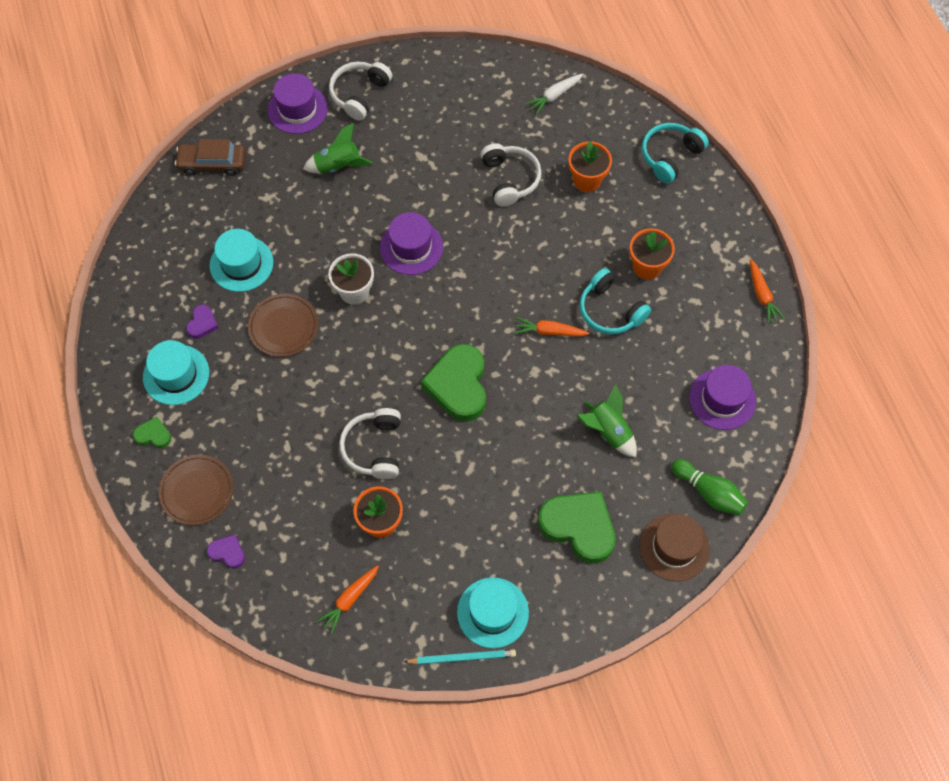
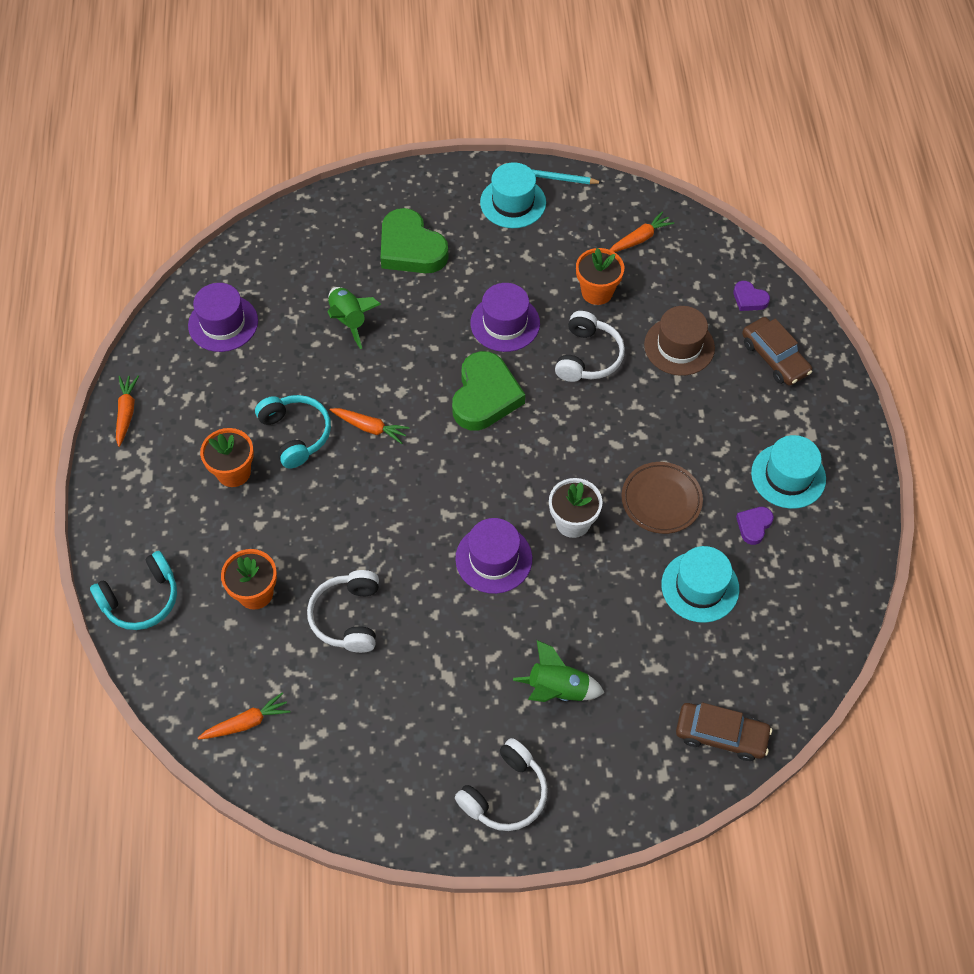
camera: 165 degrees left, 5 degrees down
(153, 435) = (816, 420): green heart -> none
(197, 491) = (774, 357): brown plate -> brown car
(297, 109) = (595, 791): purple hat -> purple hat (505, 323)
(554, 96) = (246, 722): white carrot -> orange carrot
(674, 547) = (330, 215): brown hat -> brown hat (679, 346)
(709, 493) = (277, 249): green bowling pin -> none

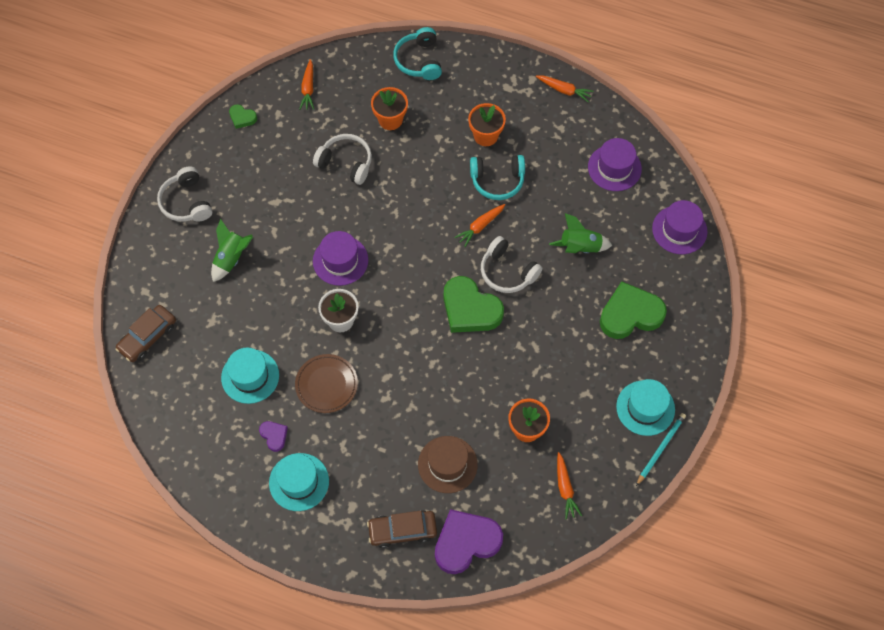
camera: 115 degrees right, 5 degrees up
(334, 789) = (242, 118): none -> green heart
(505, 323) = (528, 350): purple hat -> purple hat (679, 230)
(588, 357) = (470, 394): white headphones -> white headphones (507, 272)
(749, 299) = (466, 542): purple heart -> purple heart, size x2.14

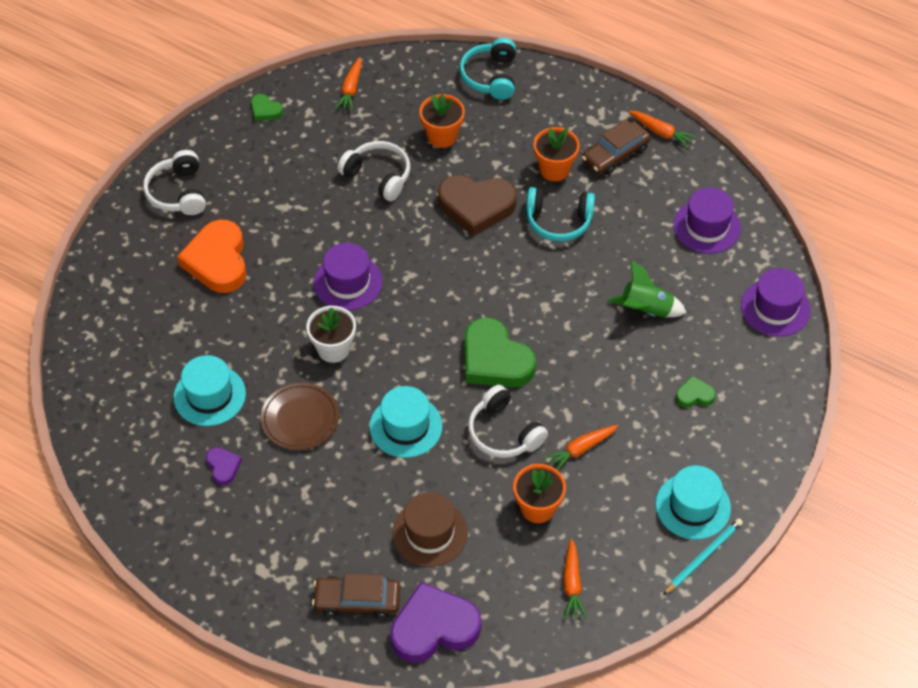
camera: 10 degrees right, 10 degrees down
(148, 337) = (97, 333): brown car -> brown car (615, 154)
(231, 258) = (217, 261): green rocket -> orange heart
(299, 482) = (242, 524): turquoise hat -> turquoise hat (406, 426)
(430, 178) = (476, 206): none -> brown heart
(480, 226) = (527, 269): orange carrot -> orange carrot (580, 449)
(507, 272) = (550, 324): white headphones -> white headphones (504, 432)
(630, 314) = (694, 395): green heart -> green heart, size x0.47

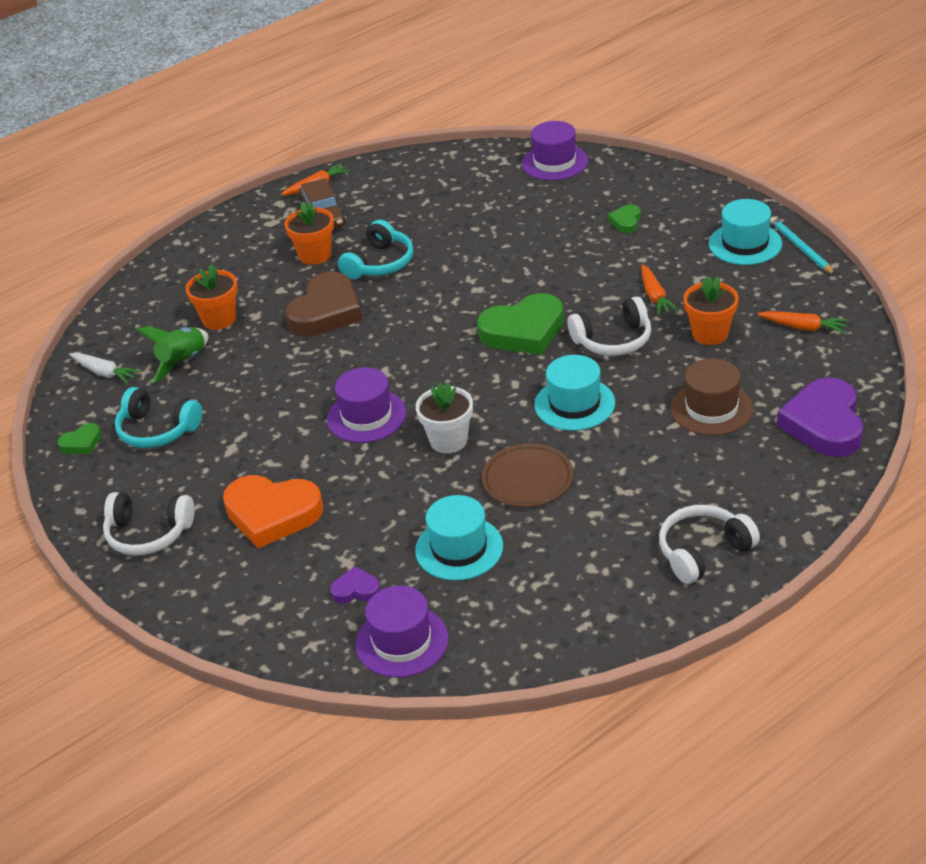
camera: 65 degrees left, 15 degrees down
(223, 467) = (563, 551): purple heart -> purple heart (356, 590)
(351, 89) = (105, 373): orange carrot -> white carrot
(357, 601) = (775, 472): brown car -> none
(378, 176) = (239, 372): white headphones -> white headphones (703, 552)
(490, 77) = (166, 274): turquoise headphones -> turquoise headphones (157, 430)
(646, 310) = (516, 231): green rocket -> green rocket (183, 362)
(706, 227) = (443, 181): purple hat -> purple hat (402, 641)

